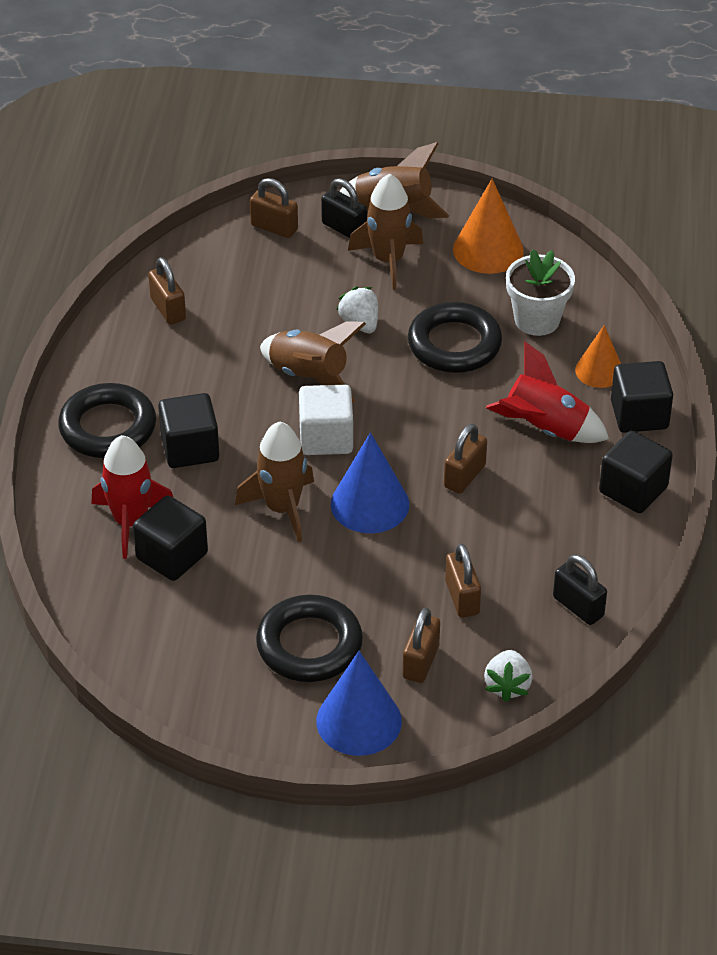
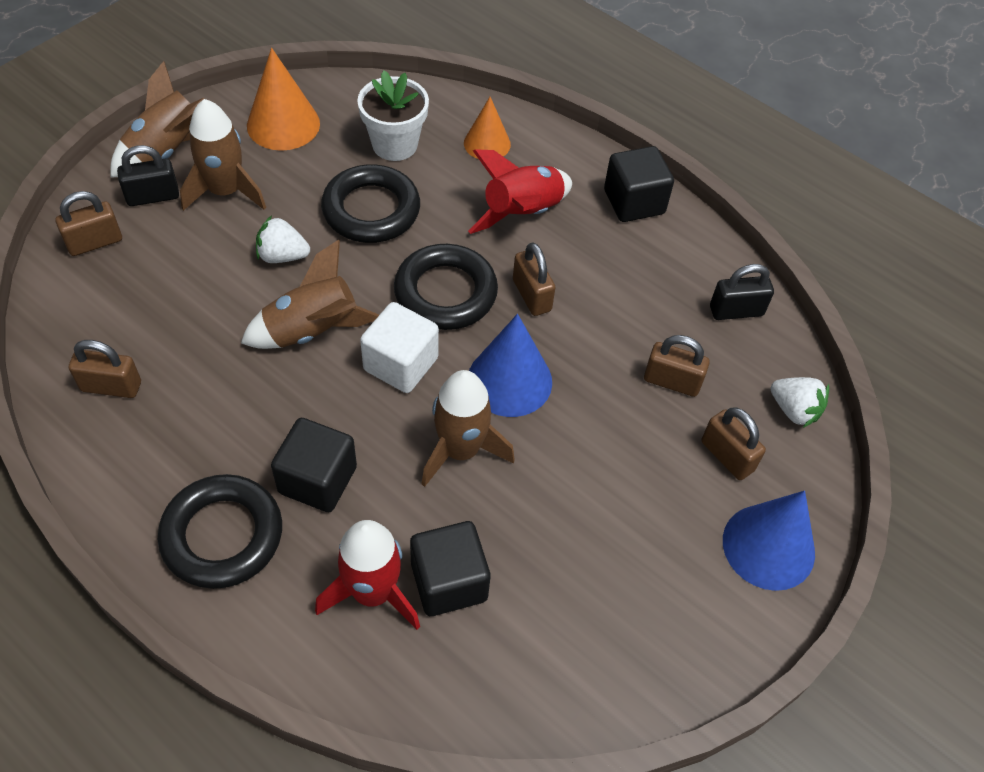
camera: 60 degrees left, 10 degrees up
(309, 645) = (649, 531): black ring -> black ring (445, 292)
(639, 415) = (556, 150): black cube -> none

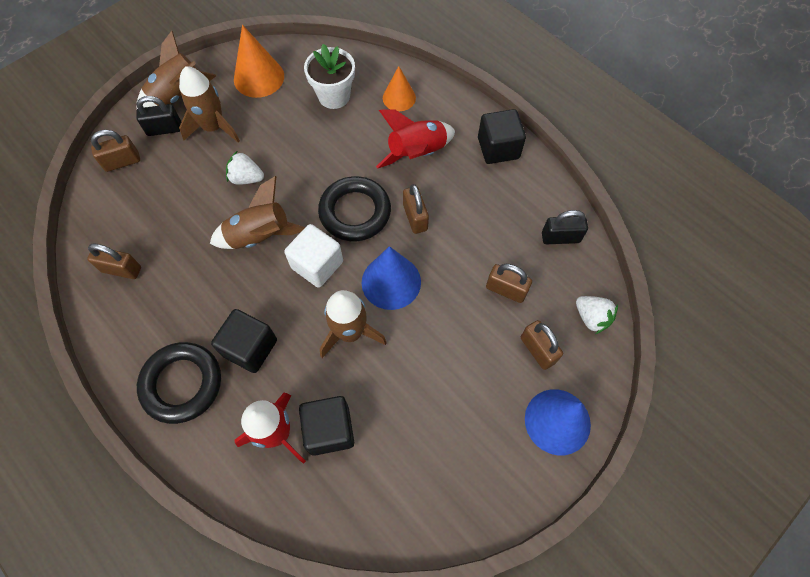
camera: 10 degrees right, 10 degrees up
(371, 210) = (311, 146): black ring -> none

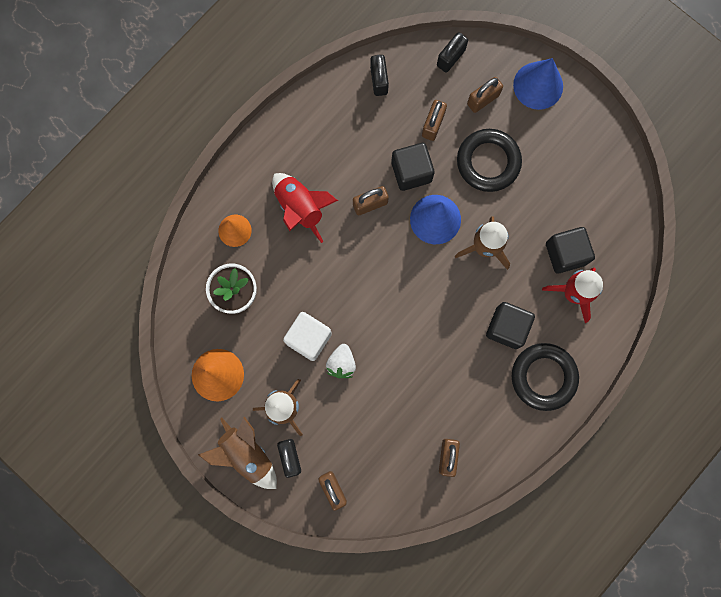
camera: 95 degrees left, 15 degrees up
(260, 236) = (402, 339): brown rocket -> none
(317, 265) = (425, 284): white cube -> white cube (308, 338)
(355, 212) = (369, 257): black ring -> black ring (488, 162)
(498, 148) = (288, 134): black cube -> black cube (411, 172)
(591, 318) = (451, 58): white strawberry -> black padlock

